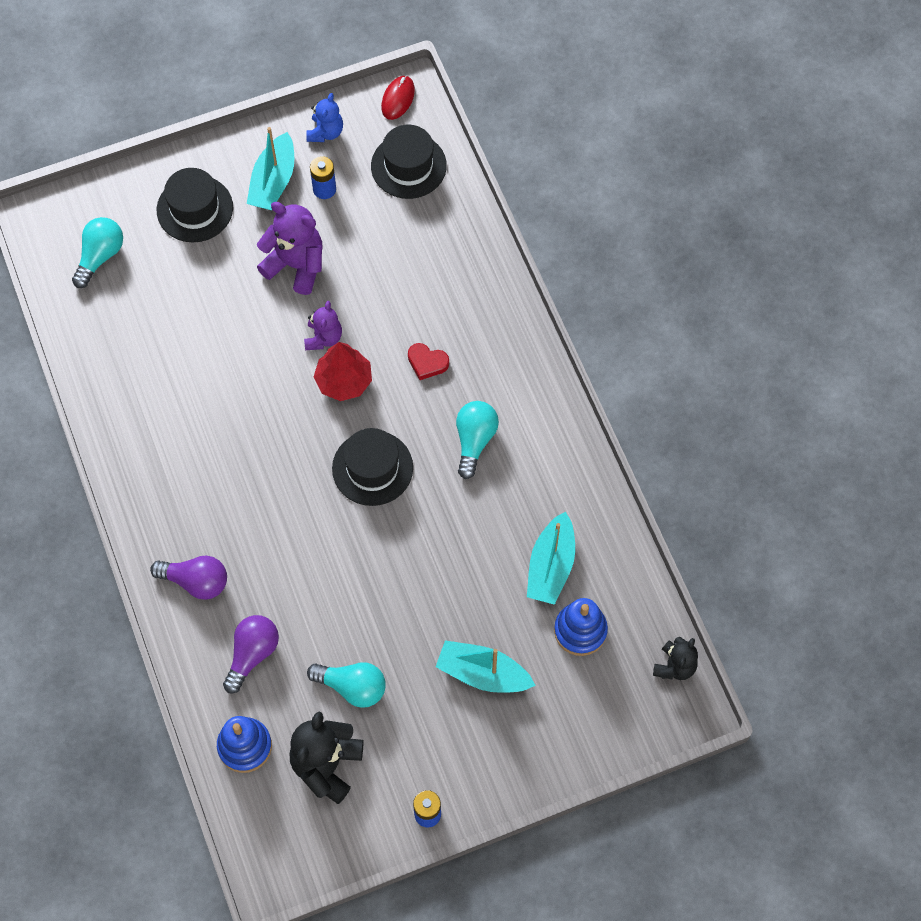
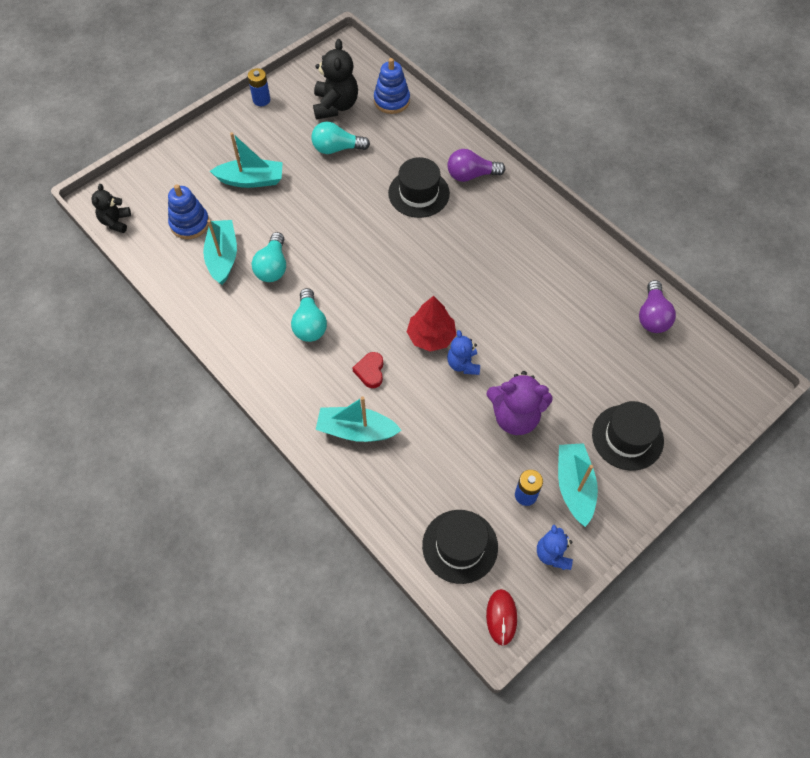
camera: 160 degrees right, 5 degrees down
(100, 256) = (678, 370): turquoise light bulb -> turquoise light bulb (273, 267)
(252, 654) = (411, 147): purple light bulb -> purple light bulb (652, 316)
(323, 338) = (463, 364): purple teddy bear -> blue teddy bear
(372, 468) = (381, 281): black hat -> black hat (419, 193)
(427, 363) = (370, 371): red heart -> red heart turned 90 degrees counterclockwise
(466, 304) = (356, 430): none -> turquoise boat

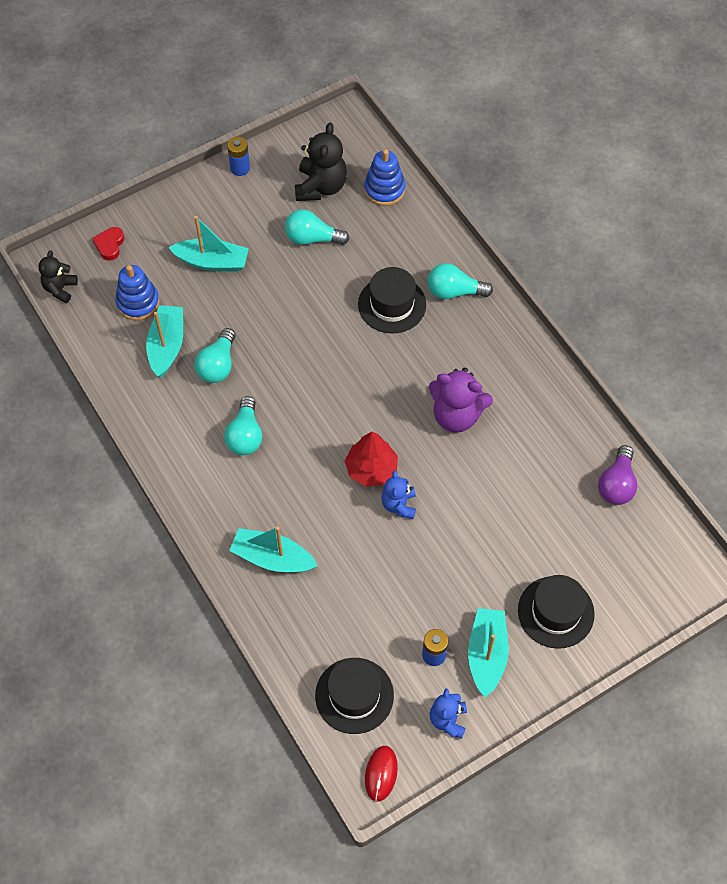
camera: 10 degrees right, 0 degrees up
(370, 371) = (299, 497): red heart -> red heart (110, 245)
(471, 175) = (454, 291): purple light bulb -> turquoise light bulb
(515, 416) = (442, 570): purple teddy bear -> purple teddy bear (456, 415)

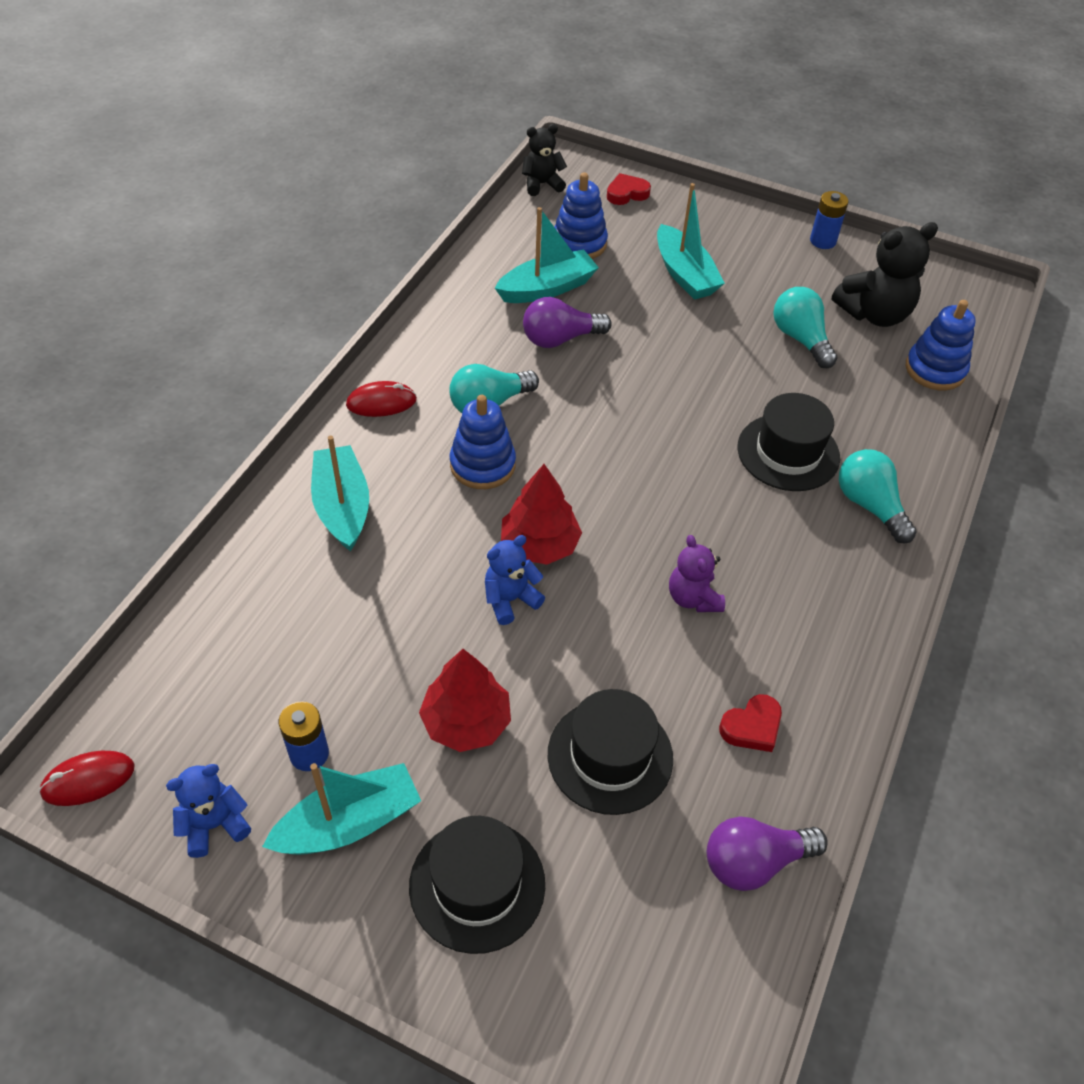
camera: 55 degrees right, 10 degrees down
(201, 494) = (381, 402): none -> red mouse
(218, 365) = (560, 339): turquoise light bulb -> purple light bulb
(292, 466) = (482, 465): none -> blue stacking toy
(354, 695) = (194, 688): black hat -> black hat (610, 756)
(456, 415) = (693, 598): purple teddy bear -> purple teddy bear, size x0.60
(462, 568) = (466, 722): none -> red tree
(548, 438) = (752, 727): none -> red heart

